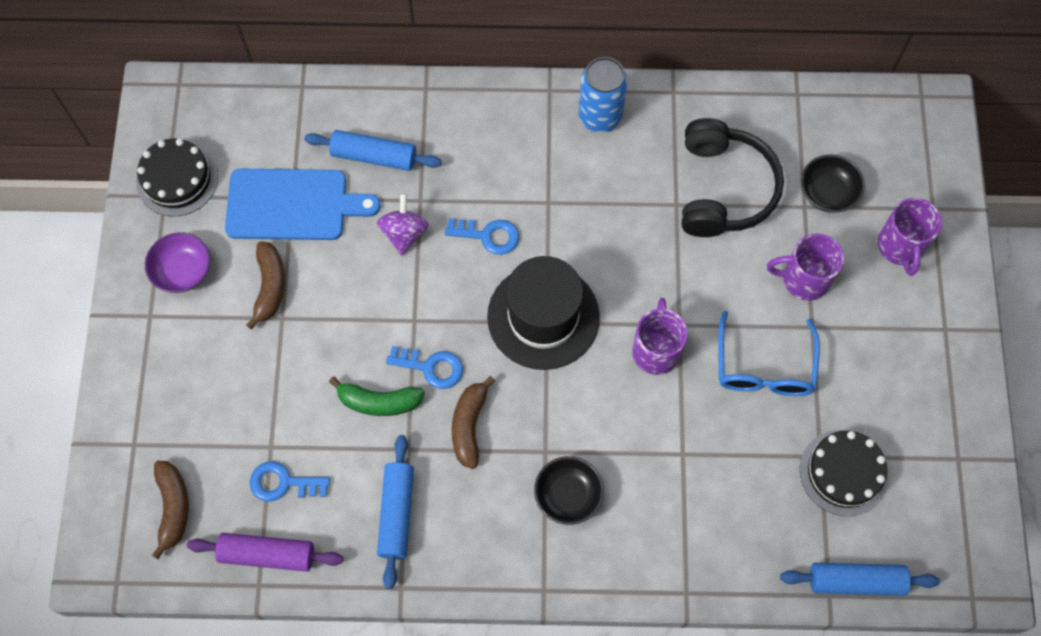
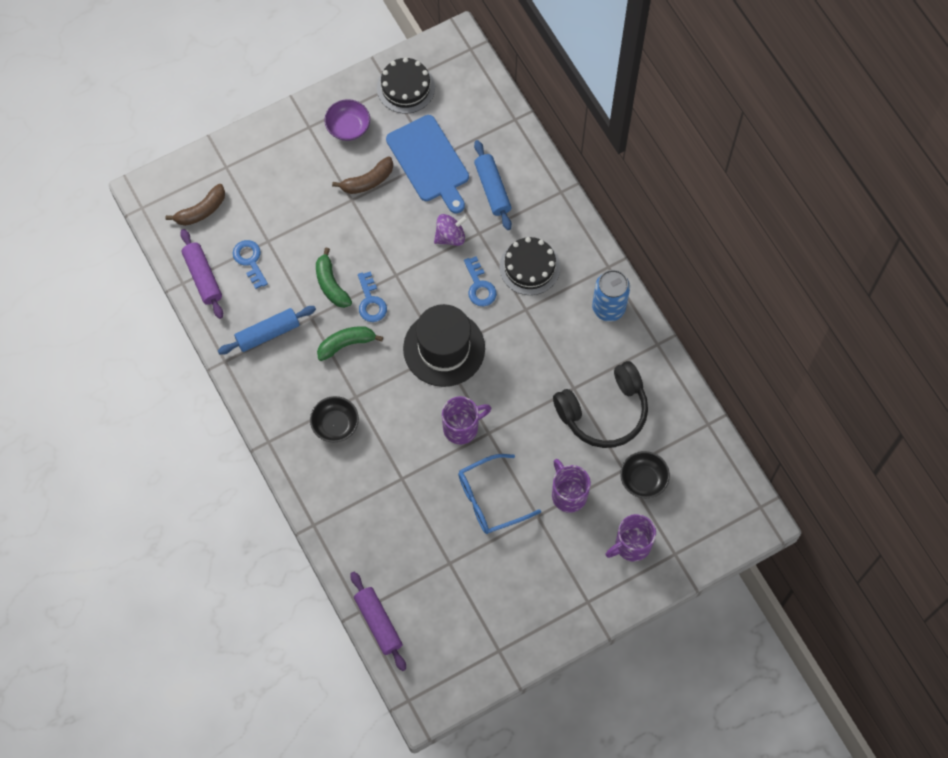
camera: 60 degrees right, 0 degrees up
(469, 425) = (346, 344): brown banana -> green banana
(843, 472) = (447, 582): black cake -> black cake (529, 267)
(856, 581) = (378, 623): blue rolling pin -> purple rolling pin

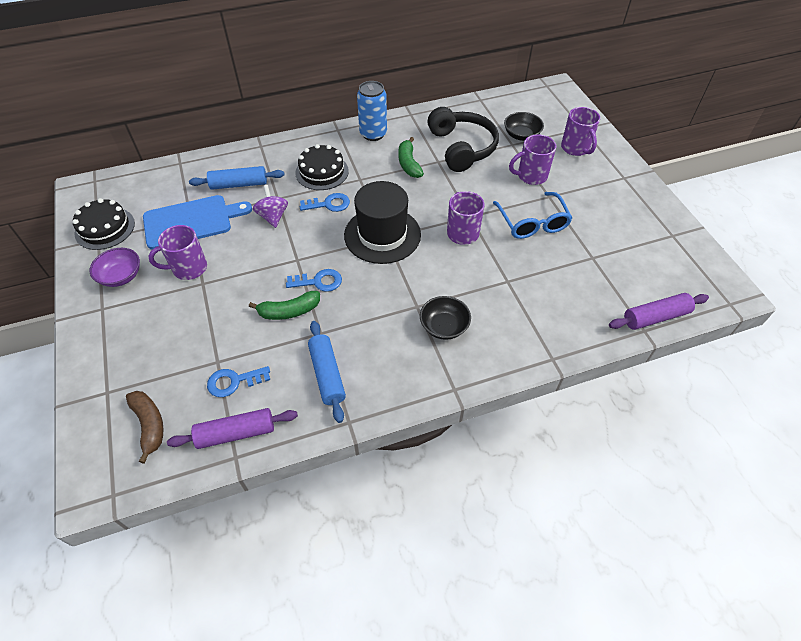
camera: 80 degrees left, 15 degrees down
(346, 344) = (358, 306): green banana -> green banana (409, 164)
(367, 181) = (188, 268): brown banana -> purple mug

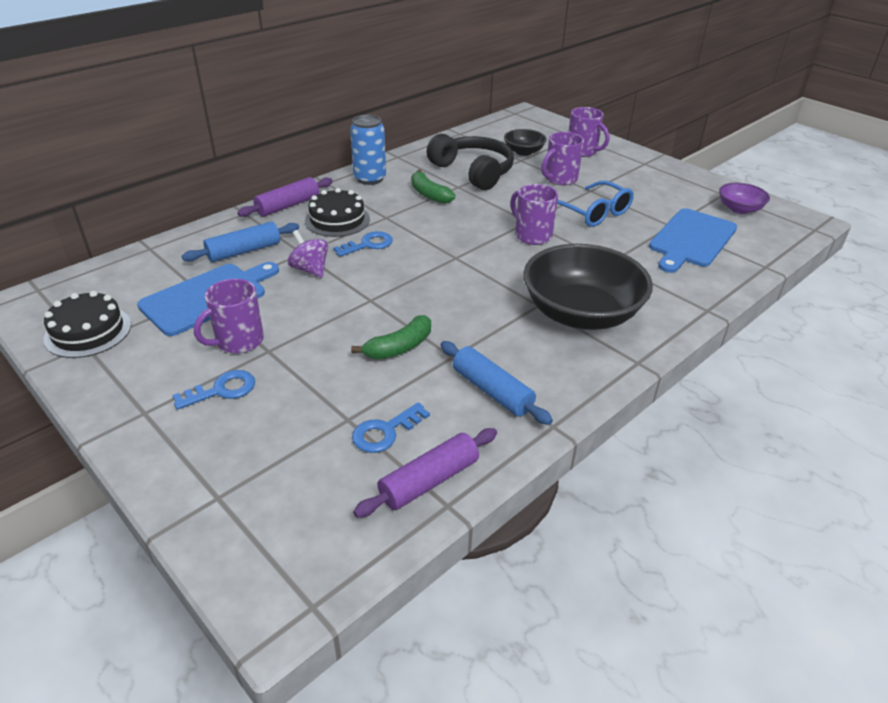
camera: 25 degrees left, 15 degrees down
(121, 276) = (148, 372): purple bowl -> purple bowl (739, 209)
(149, 425) = (307, 511): brown banana -> none
(319, 281) = (412, 312): blue key -> blue key (222, 390)
(382, 235) = (450, 256): black hat -> none
(444, 326) = (581, 314): black bowl -> black bowl, size x2.07
(598, 279) = (691, 240): none -> blue cutting board
(655, 317) = (765, 254): purple rolling pin -> purple rolling pin (288, 205)

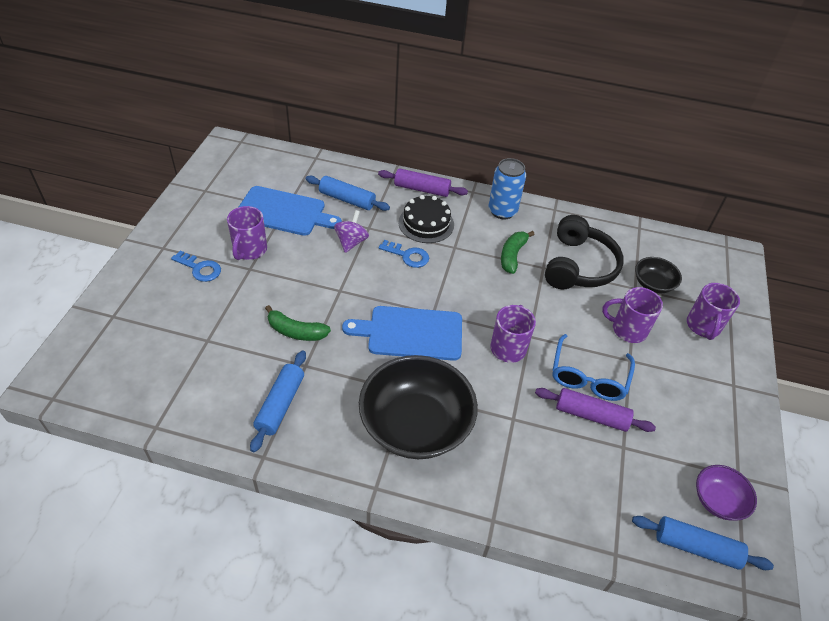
camera: 55 degrees right, 10 degrees up
(88, 331) = (217, 184): black cake -> none
(238, 341) = (249, 250): purple mug -> purple mug turned 90 degrees counterclockwise
(385, 432) = (205, 365): blue key -> none
(429, 481) = (172, 408): purple rolling pin -> purple rolling pin (591, 415)
(691, 240) = (610, 472): blue cutting board -> blue cutting board (410, 333)
(774, 232) = (696, 547): none -> blue rolling pin

